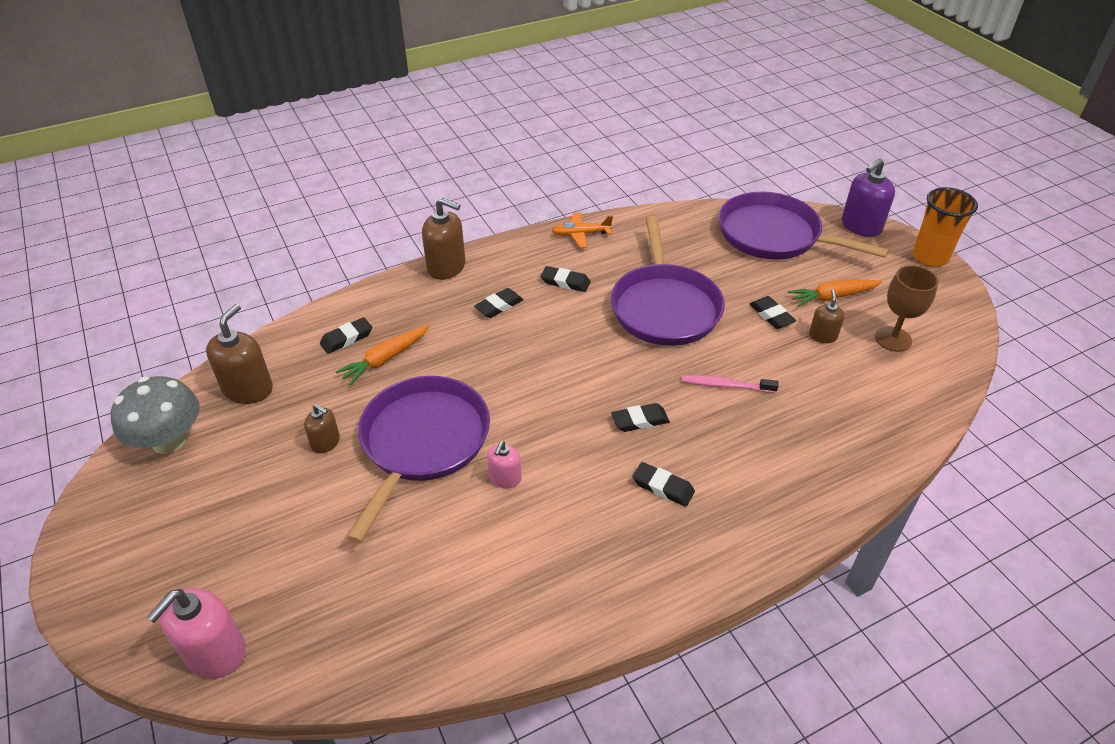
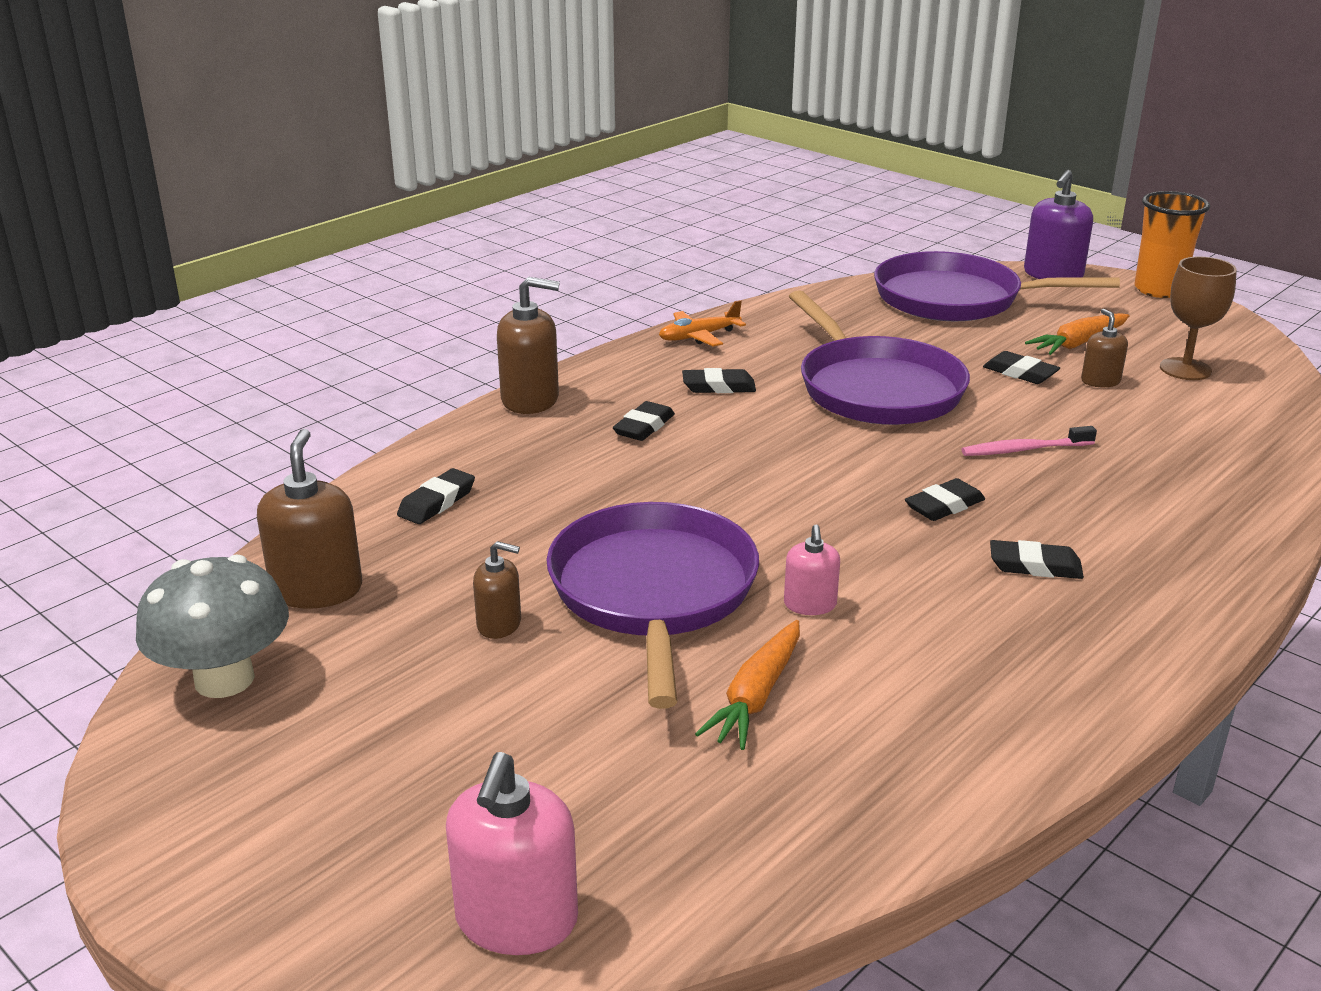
camera: 20 degrees left, 15 degrees down
(385, 359) = (518, 513): orange carrot -> orange carrot (756, 696)

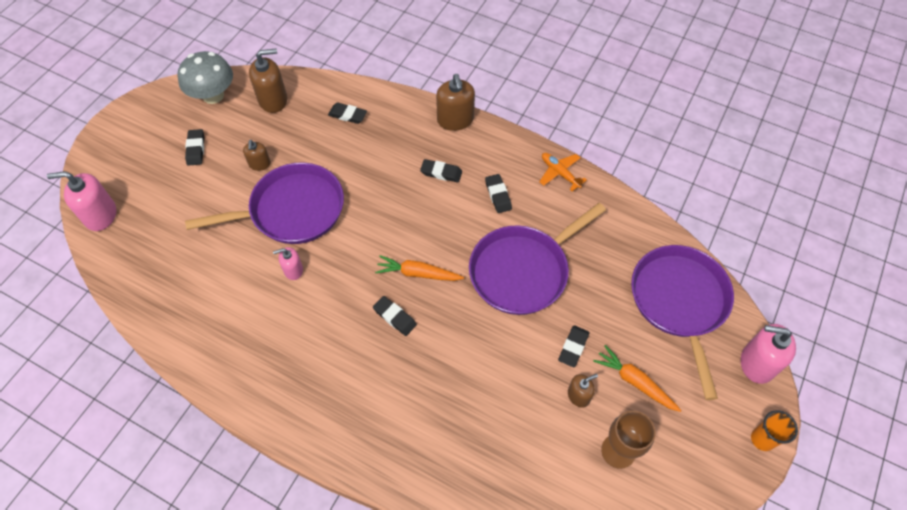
camera: 75 degrees right, 30 degrees up
(756, 696) = (224, 261): orange carrot -> orange carrot (418, 273)
(1024, 450) = (469, 353): pink toothbrush -> none
(1035, 566) = (345, 362): black eraser -> black eraser (196, 149)
(1053, 275) = (757, 363): purple soap dispenser -> pink soap dispenser
(1158, 290) = (762, 439): orange cup -> orange cup, size x0.65

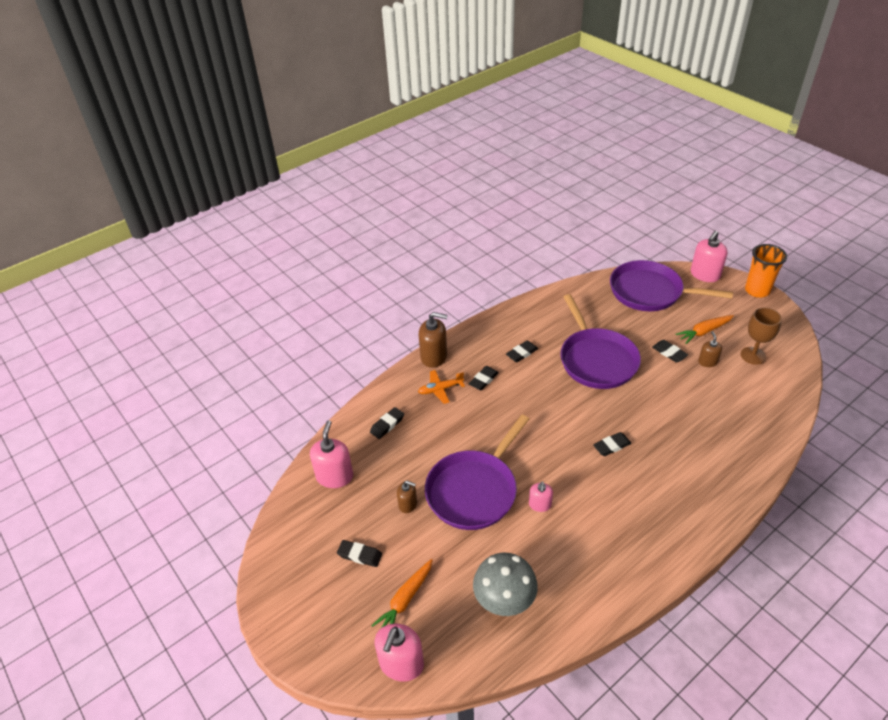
camera: 65 degrees left, 15 degrees down
(213, 95) = (297, 526): grey mushroom -> grey mushroom (504, 599)
(273, 100) = (334, 476): brown soap dispenser -> pink soap dispenser
(292, 210) = (474, 490): purple pan -> purple pan turned 150 degrees counterclockwise
(418, 273) = (576, 420): orange carrot -> orange carrot (405, 600)
(498, 195) = (522, 353): black eraser -> black eraser turned 45 degrees counterclockwise
(560, 173) = (517, 314): orange plane -> orange plane (440, 389)
(762, 439) = (757, 290): orange cup -> orange cup, size x1.54

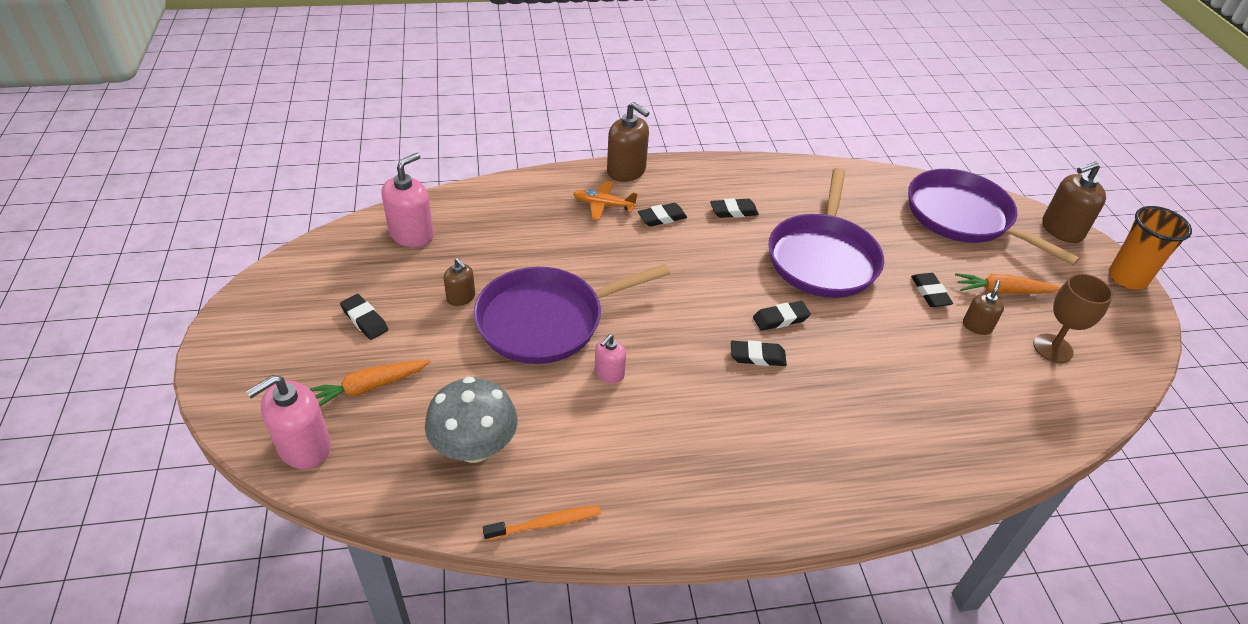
camera: 25 degrees right, 0 degrees up
(387, 425) = (512, 212): black eraser -> black eraser (780, 319)
(584, 621) = (545, 523): none -> orange toothbrush
(705, 275) = (1061, 230): pink soap dispenser -> brown soap dispenser

